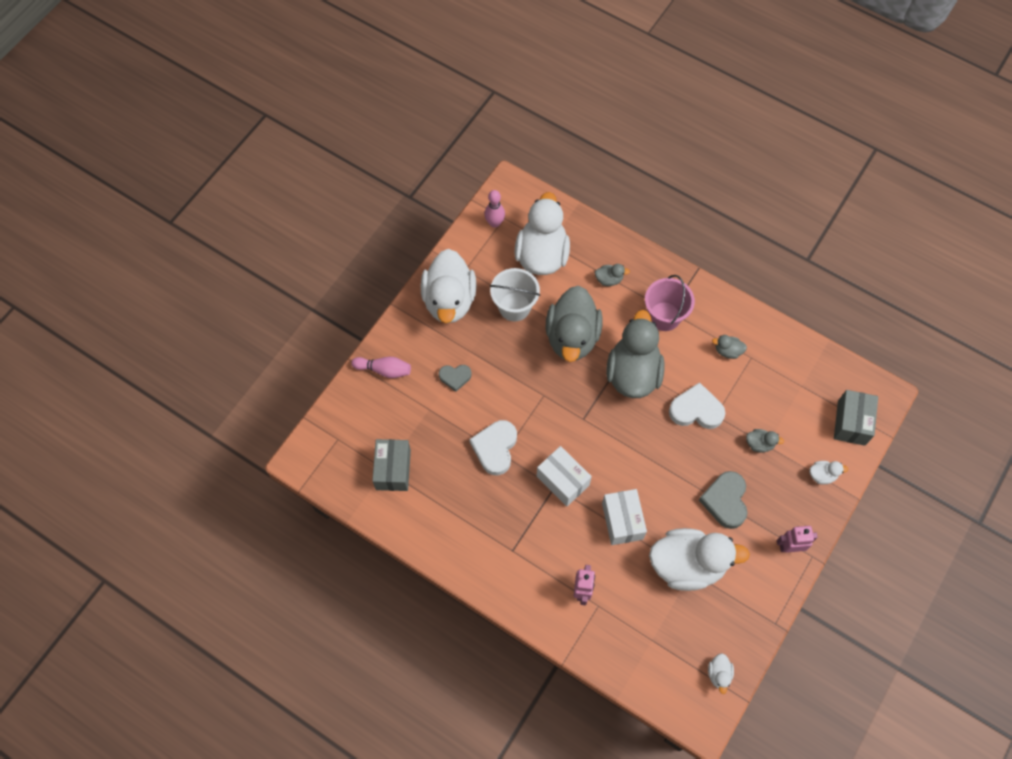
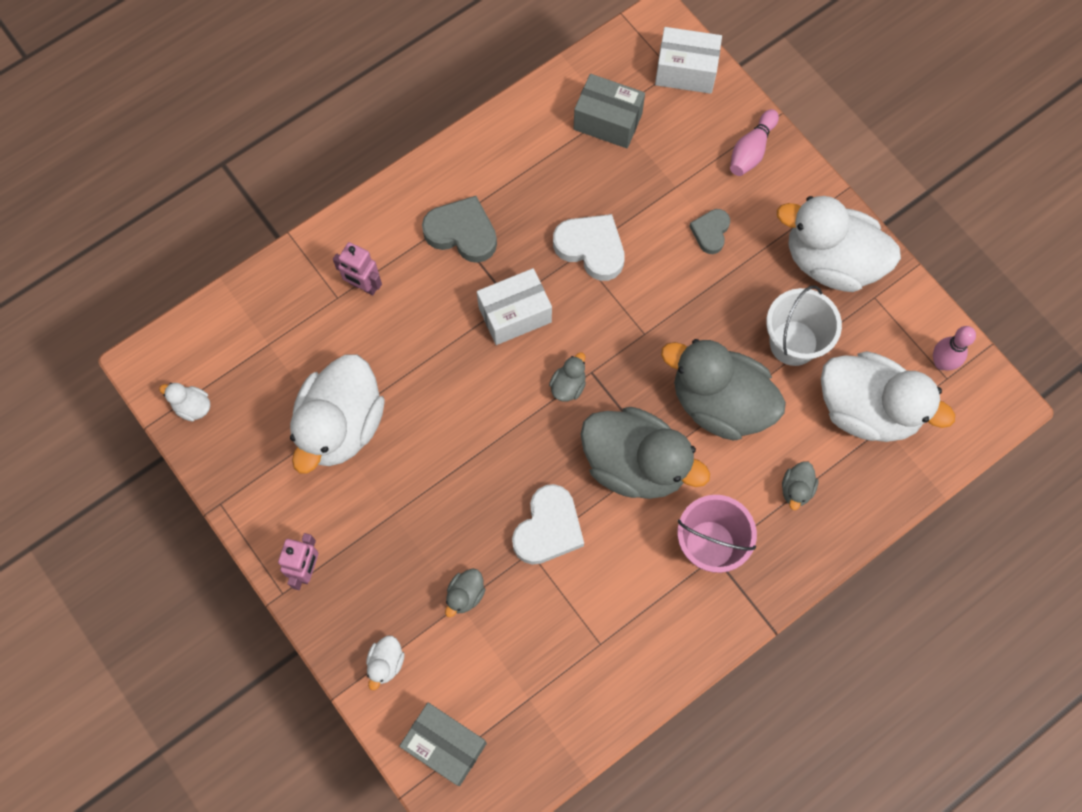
camera: 110 degrees right, 5 degrees up
(622, 521) = (431, 367): white box -> white box (686, 71)
(725, 501) = (404, 511): grey heart -> grey heart (462, 232)
(727, 351) = (622, 614): grey duck -> grey duck (568, 385)

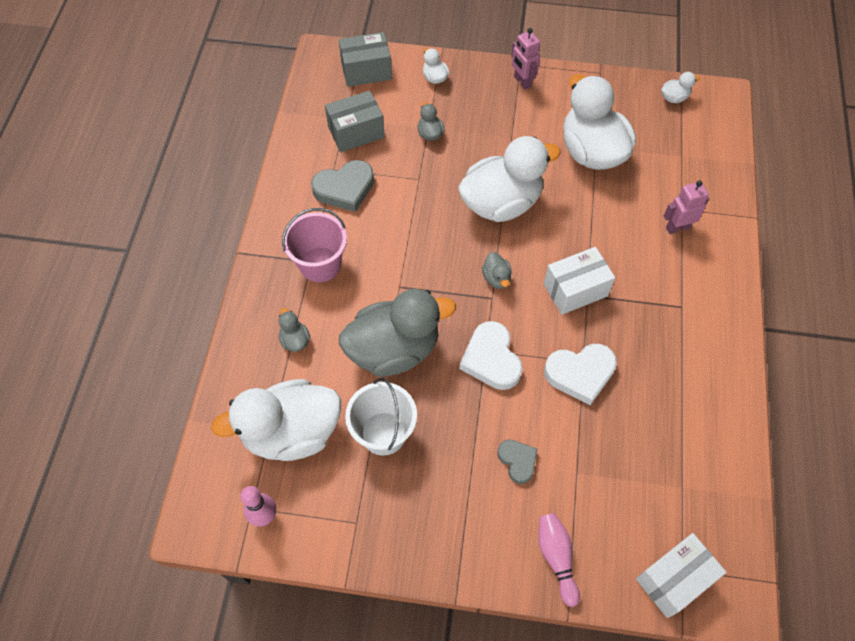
camera: 135 degrees right, 10 degrees down
(462, 232) = (666, 309): grey heart -> grey heart (345, 188)
(515, 314) = (575, 290): white box -> white box turned 45 degrees clockwise
(548, 528) = (422, 197): white heart -> white heart (491, 359)
(607, 121) = (676, 477): grey box -> grey box (356, 132)
(635, 464) = (409, 270): grey duck -> none
(831, 261) = (412, 521): white duck -> white duck (501, 203)

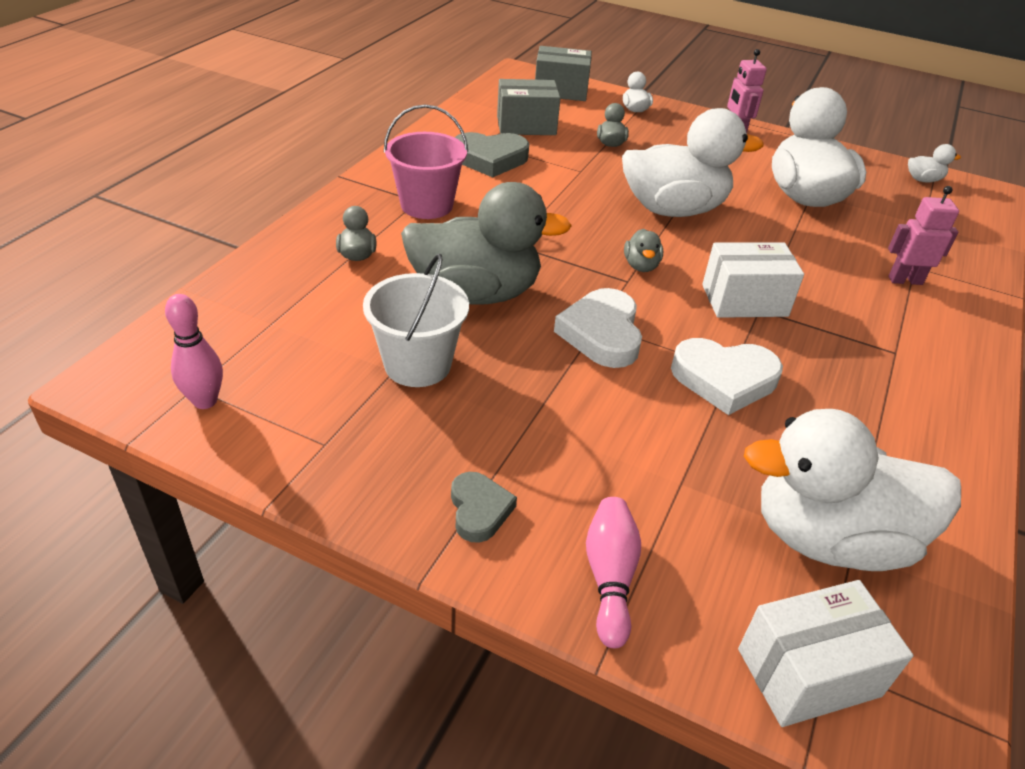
camera: 15 degrees right, 20 degrees down
(291, 432) = (298, 331): white duck -> white duck (829, 538)
(517, 461) = (594, 444): grey heart -> grey heart (479, 510)

